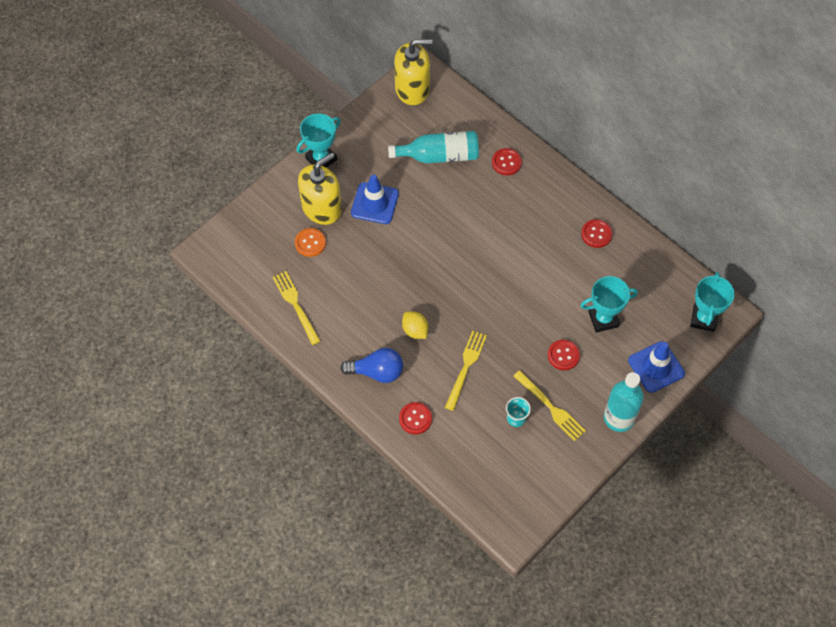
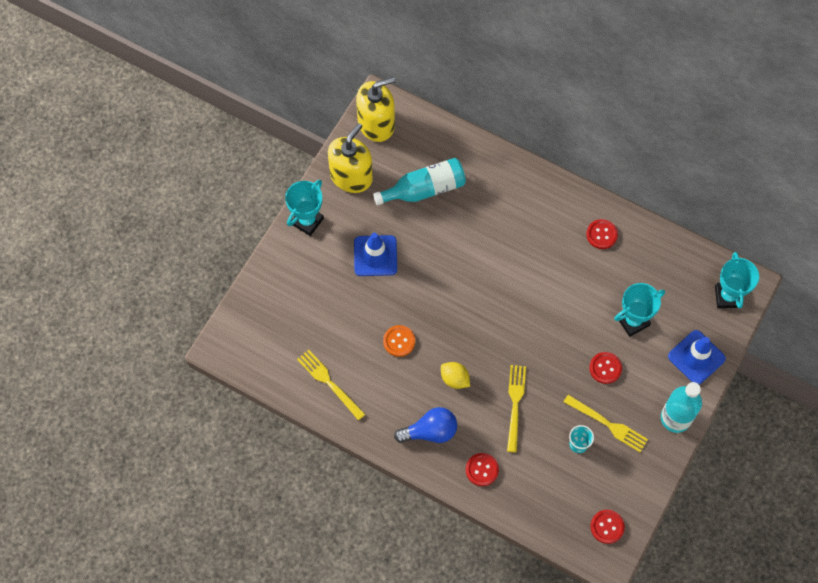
camera: 15 degrees left, 5 degrees up
(310, 243) = (323, 314): orange button -> orange button (399, 341)
(321, 208) = (324, 274): yellow soap dispenser -> yellow soap dispenser (351, 176)
(506, 162) = (493, 180): red button -> red button (607, 527)

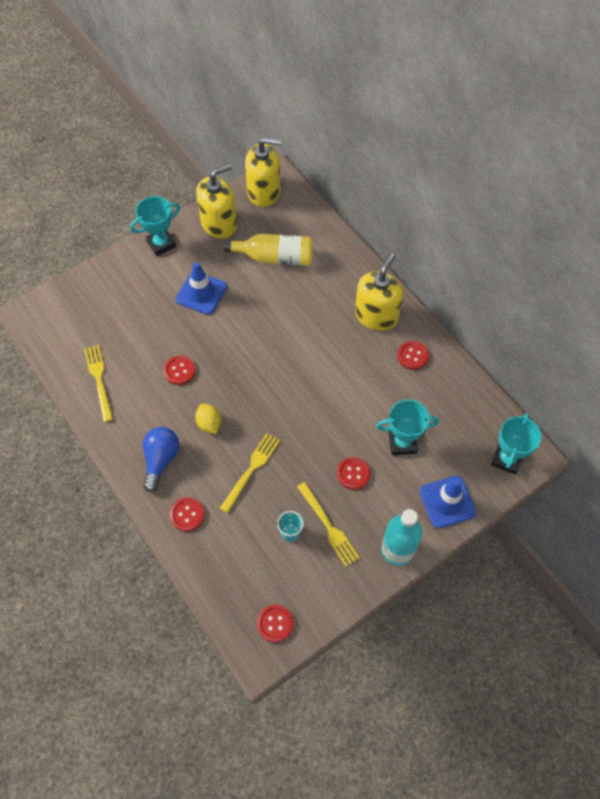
camera: 25 degrees right, 5 degrees down
(399, 341) = (179, 371): orange button -> red button
(424, 189) = (275, 257): turquoise bottle -> yellow bottle
(430, 431) = (161, 460): blue light bulb -> blue light bulb turned 90 degrees counterclockwise
(549, 209) = (376, 315): none -> yellow soap dispenser

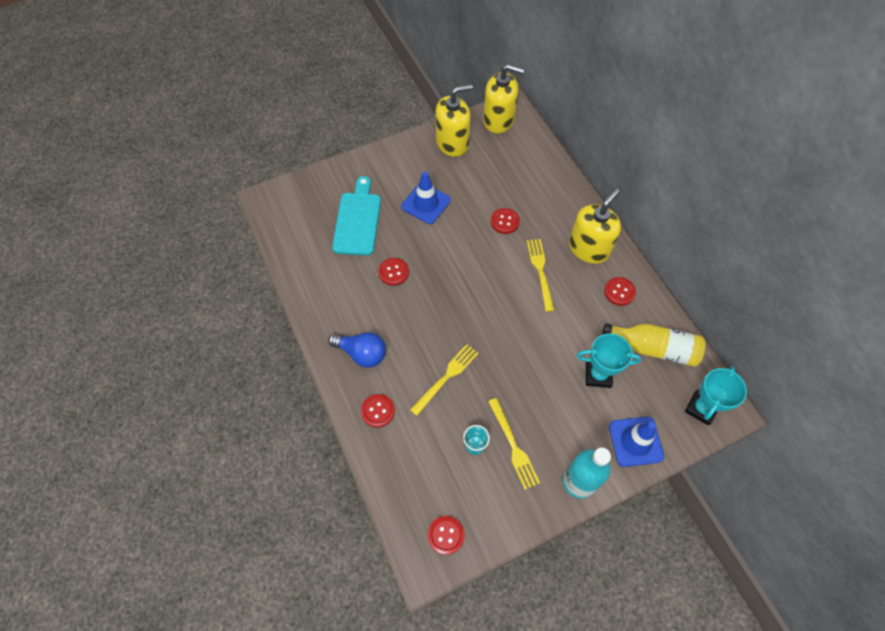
camera: 10 degrees right, 0 degrees up
(99, 379) = (317, 268): yellow fork -> yellow fork (540, 271)
(132, 321) = (357, 220): none -> turquoise cutting board
(161, 244) = (396, 154): turquoise trophy -> none
(161, 460) = (362, 353): blue light bulb -> blue light bulb turned 90 degrees clockwise
(209, 424) = (413, 326): yellow lemon -> none
(275, 257) = (499, 180): yellow bottle -> yellow bottle (654, 348)
(353, 474) = (545, 398): red button -> red button (505, 221)

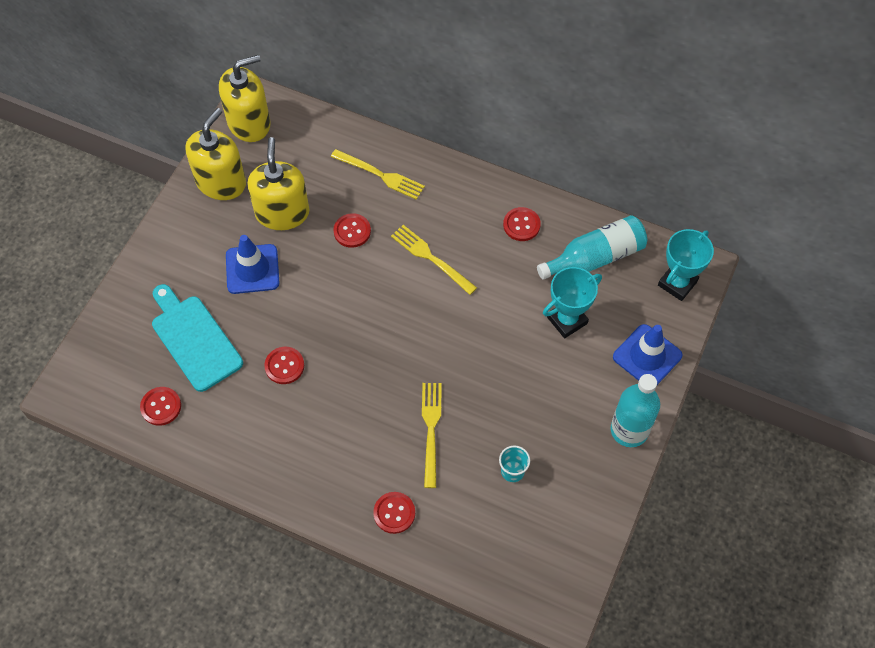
camera: 40 degrees left, 0 degrees up
(362, 353) = (327, 471): blue light bulb -> none
(446, 535) = (556, 571): red button -> red button (161, 407)
(514, 446) = (548, 444): yellow fork -> yellow fork (381, 175)
(589, 248) = (457, 201): yellow soap dispenser -> yellow soap dispenser (282, 213)
(654, 348) = (595, 257): yellow bottle -> turquoise bottle
(701, 408) = (677, 283): turquoise trophy -> turquoise trophy turned 45 degrees clockwise

